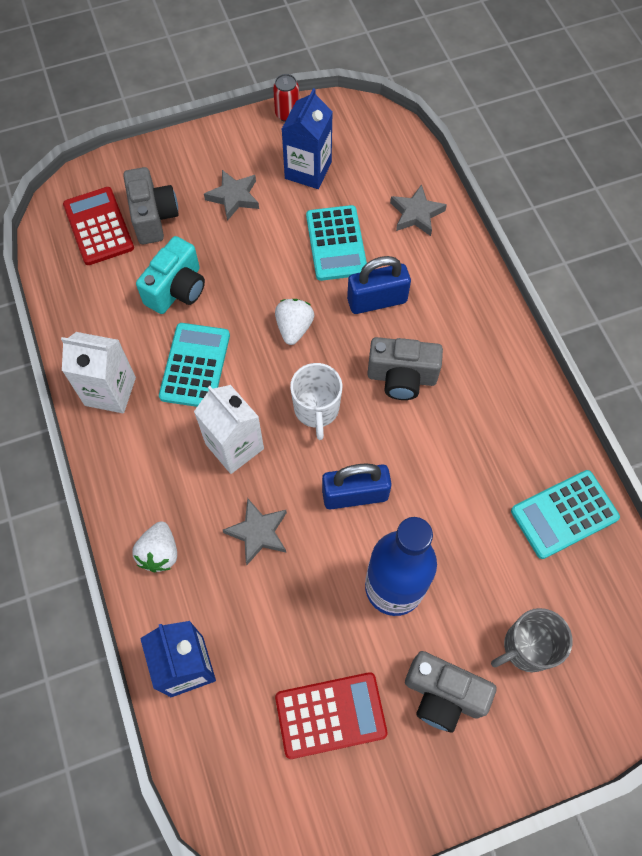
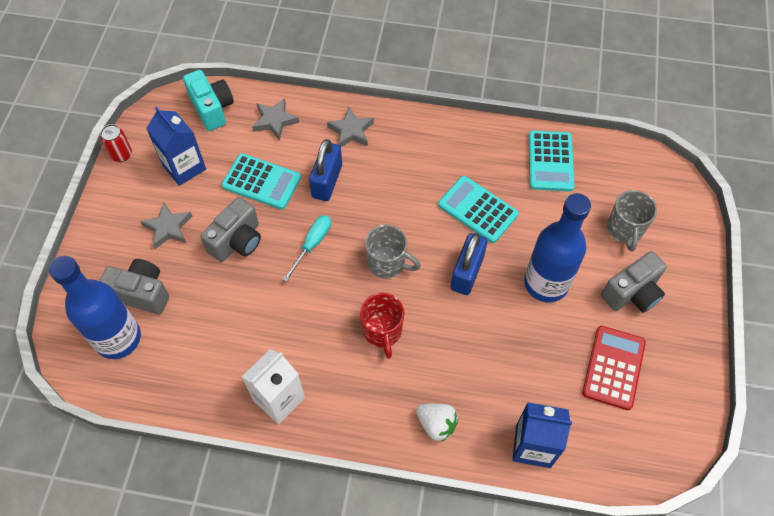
camera: 60 degrees left, 5 degrees down
(98, 226) = (118, 338): red calculator -> blue bottle
(177, 289) = (222, 308): turquoise camera -> turquoise camera (212, 109)
(195, 366) = (298, 326): turquoise calculator -> turquoise calculator (477, 209)
(234, 446) = (382, 331): white carton -> red mug
(258, 532) = (459, 349): grey star -> grey star (351, 131)
(294, 328) = (312, 244): white strawberry -> turquoise screwdriver
(316, 409) = (387, 263): white mug -> grey mug
(401, 377) = (397, 198): grey camera -> grey camera (237, 241)

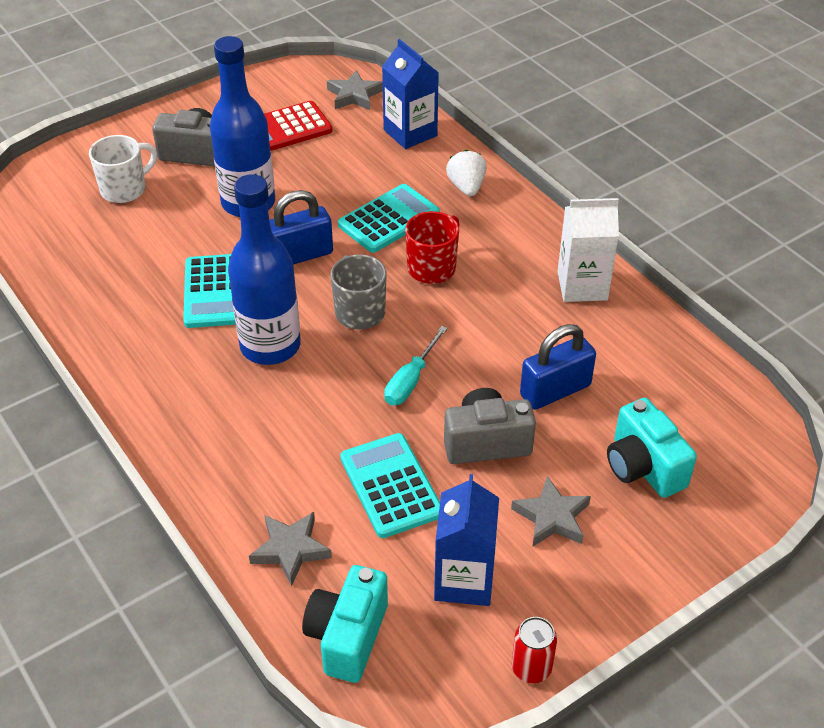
camera: 135 degrees left, 15 degrees down
(118, 338) = (704, 441): blue bottle -> blue bottle (270, 346)
(141, 293) = (643, 467): grey camera -> turquoise camera
(312, 244) = (411, 380): turquoise screwdriver -> turquoise screwdriver turned 45 degrees counterclockwise
(327, 181) = (320, 429): blue padlock -> blue padlock (555, 390)
(351, 131) = (223, 463): grey star -> grey star (354, 95)
(550, 161) = (87, 278): turquoise calculator -> turquoise calculator (389, 219)
(625, 230) = (125, 189): grey mug -> white mug

